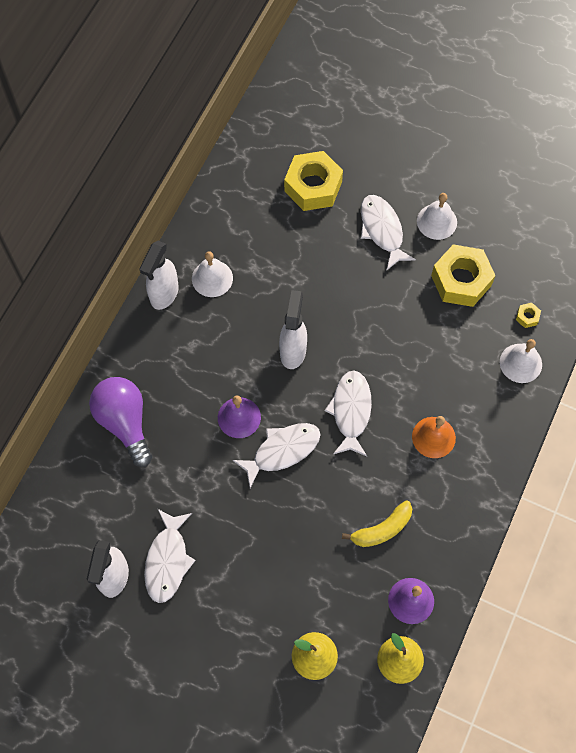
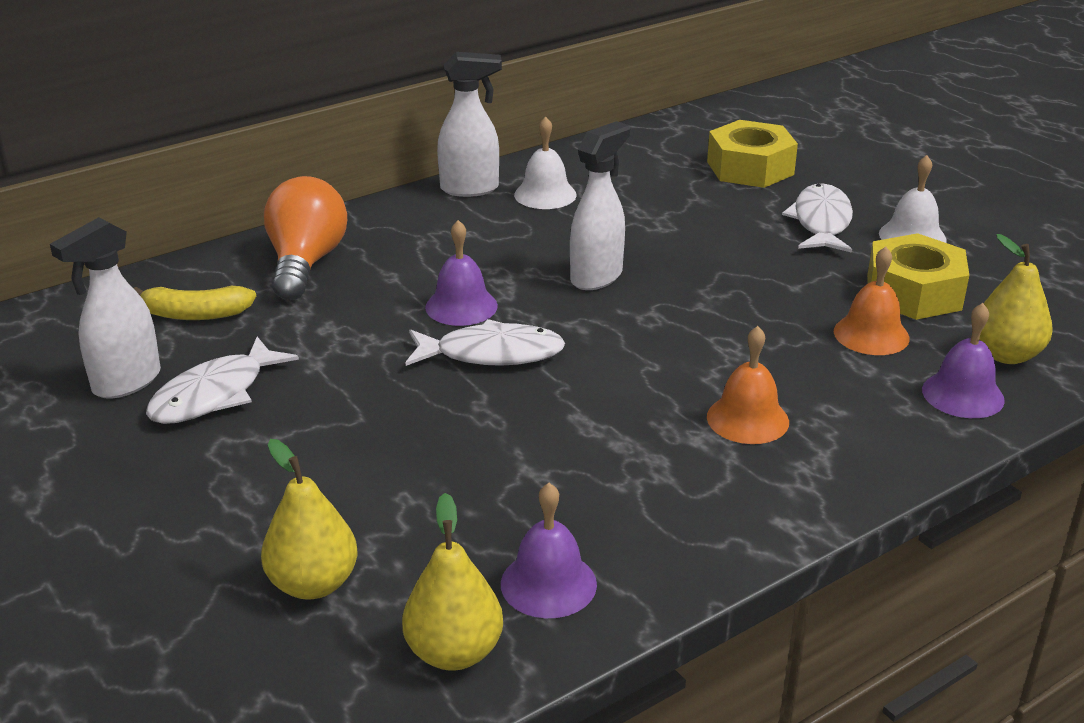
camera: 30 degrees right, 35 degrees down
(125, 422) = (305, 263): purple light bulb -> orange light bulb
(164, 294) = (470, 189): white spray bottle -> white spray bottle turned 150 degrees counterclockwise
(351, 411) = (633, 352): white fish -> none
(382, 529) = (572, 483): yellow banana -> yellow banana (195, 314)
(457, 332) = (871, 334): none -> orange bell
(520, 363) = (963, 394): white bell -> purple bell
(527, 317) = (1006, 355): yellow nut -> yellow pear

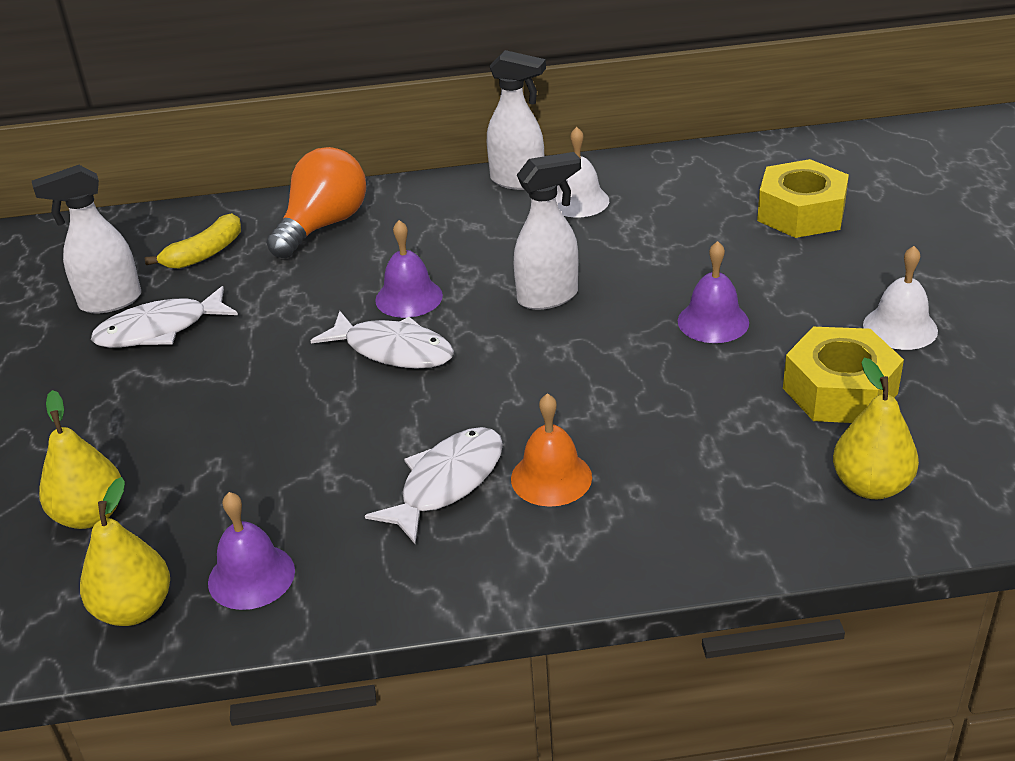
camera: 30 degrees right, 5 degrees up
(195, 314) = (204, 253): yellow banana -> yellow banana turned 75 degrees counterclockwise
(821, 222) = (818, 289): white fish -> white fish (447, 483)
(871, 334) = (751, 424): orange bell -> none
(963, 394) = (782, 515): purple bell -> purple bell (713, 321)

